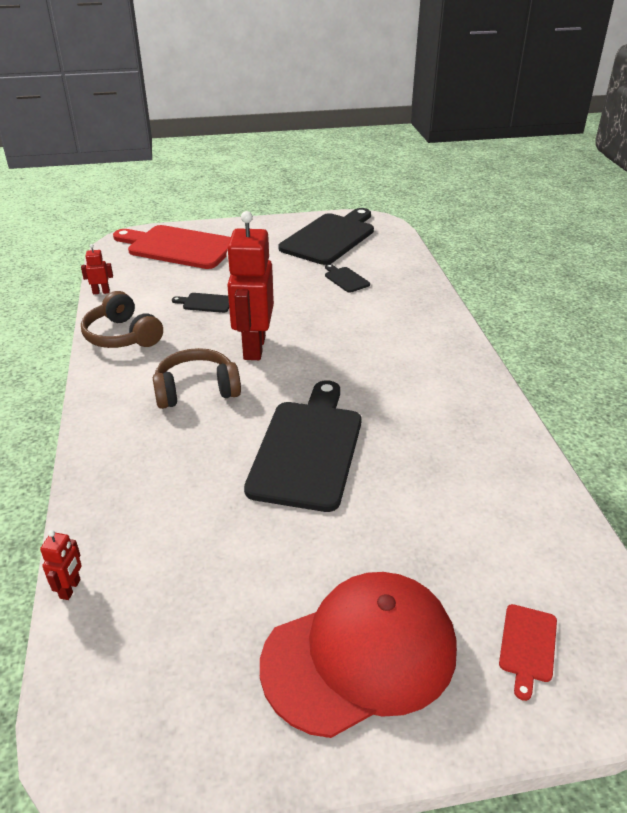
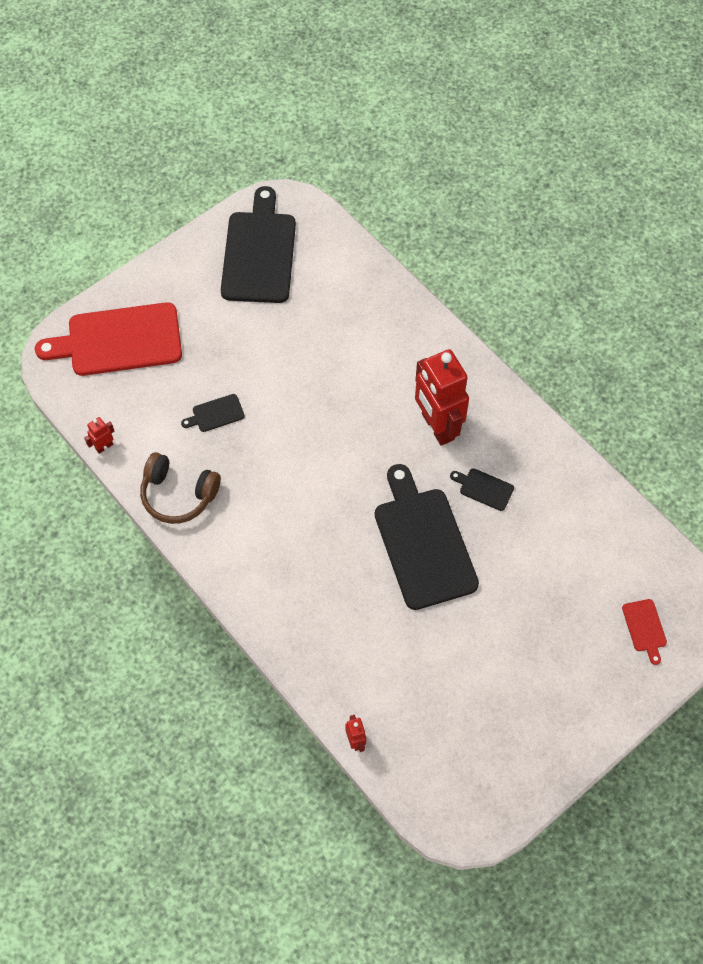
camera: 30 degrees left, 25 degrees up
(196, 390) = (295, 526): brown headphones -> none
(254, 348) = (303, 452): red robot -> red robot (437, 427)
(345, 279) = (318, 316): black cutting board -> black cutting board (484, 488)
(360, 655) = (558, 686): red cap -> none

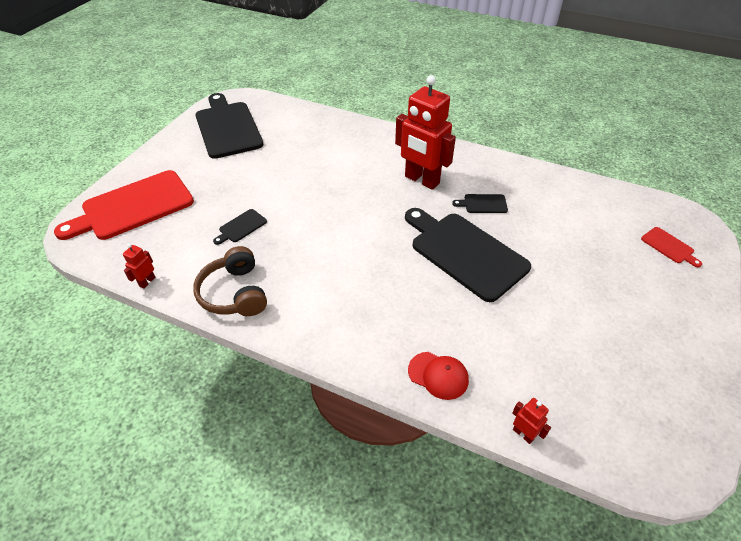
camera: 25 degrees left, 15 degrees down
(178, 494) = (235, 293): brown headphones -> brown headphones turned 75 degrees clockwise
(317, 659) = (438, 375): none -> red cap

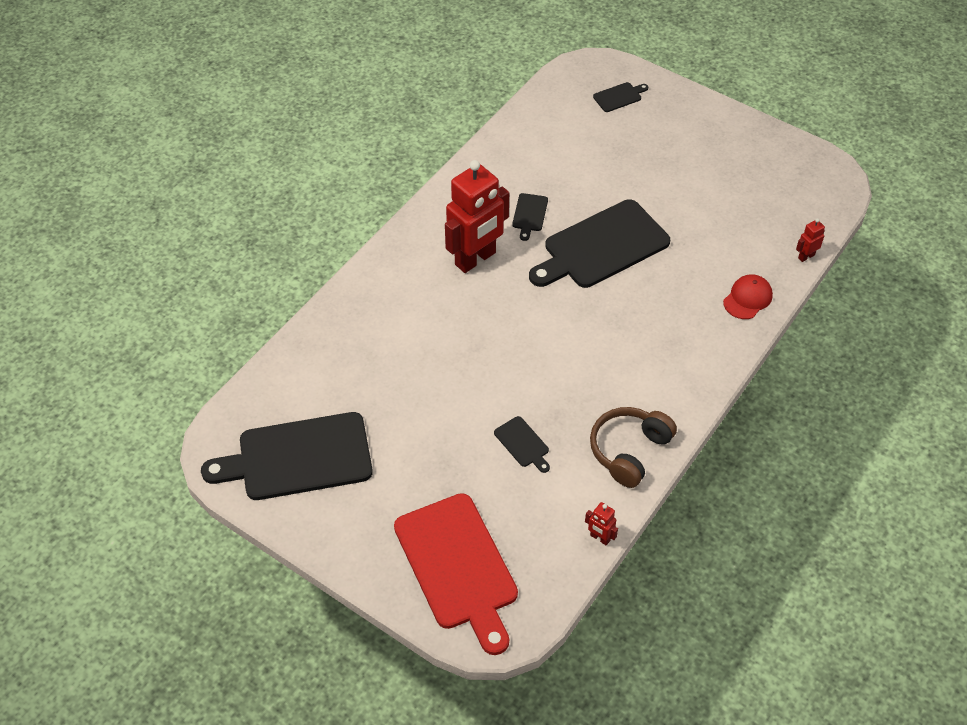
camera: 80 degrees left, 5 degrees up
(235, 293) = (629, 451): brown headphones -> brown headphones turned 135 degrees clockwise
(669, 246) = (619, 97): red cutting board -> black cutting board

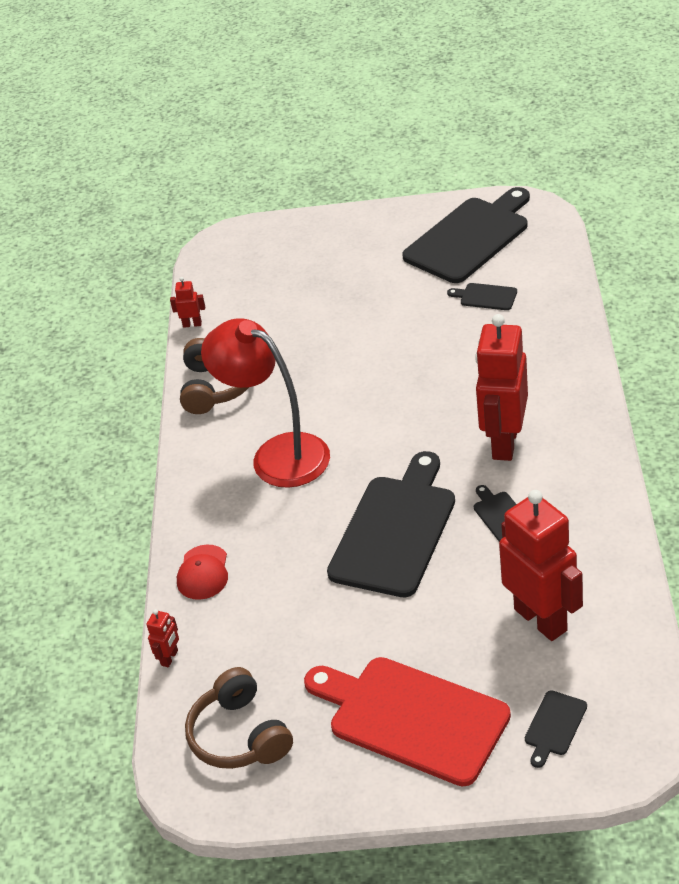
camera: 150 degrees right, 10 degrees down
(458, 566) = (282, 254): red cutting board -> red cutting board (412, 718)
(522, 443) = (308, 341): black cutting board -> black cutting board (486, 297)
(571, 146) = (541, 619): none -> red robot
(631, 354) = (277, 454): none -> red lamp
(792, 188) = (240, 735): none -> brown headphones

